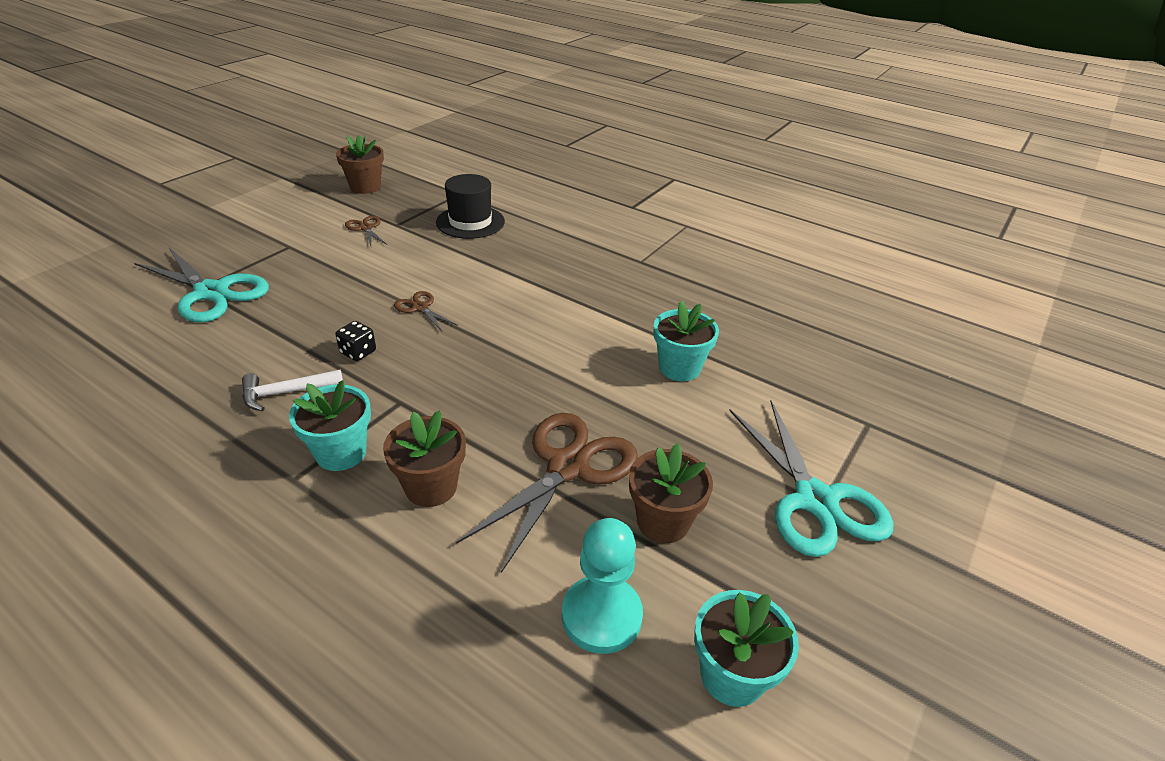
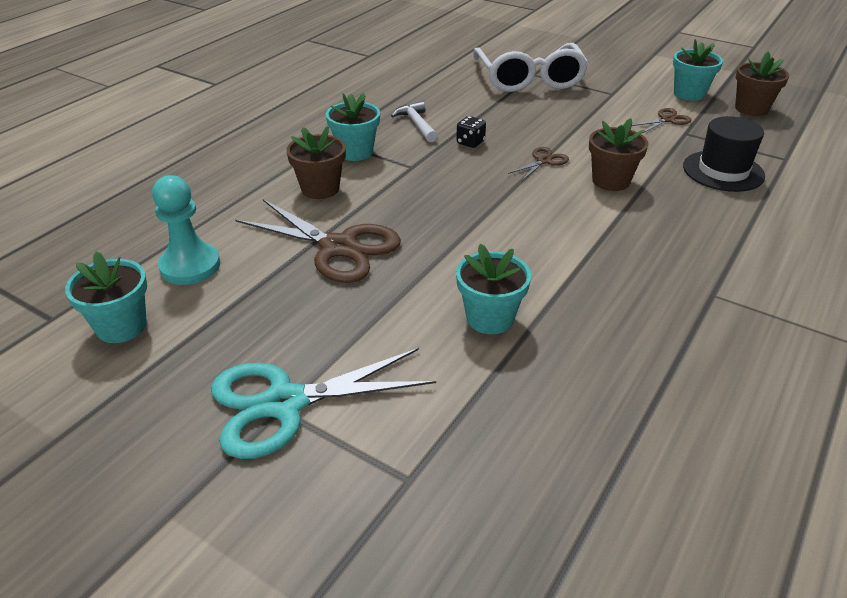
camera: 90 degrees right, 0 degrees up
(211, 292) = (529, 79): turquoise scissors -> white glasses
(317, 207) = (689, 94): none -> turquoise flower pot
(663, 522) = (272, 298): brown flower pot -> brown flower pot (611, 181)

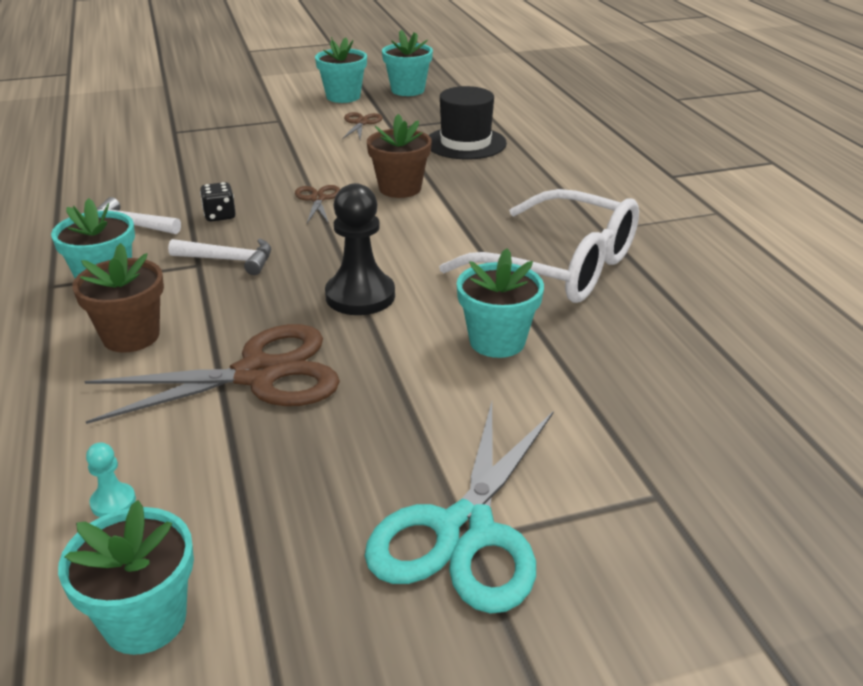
camera: 50 degrees left, 5 degrees down
(190, 266) = (113, 502): turquoise pawn -> turquoise pawn, size x0.46
(431, 173) = (229, 260): none -> white hammer
(462, 237) = (360, 296): none -> black pawn
(529, 79) = (177, 137): white glasses -> white glasses (560, 266)
(751, 108) = (407, 90): brown flower pot -> turquoise flower pot

